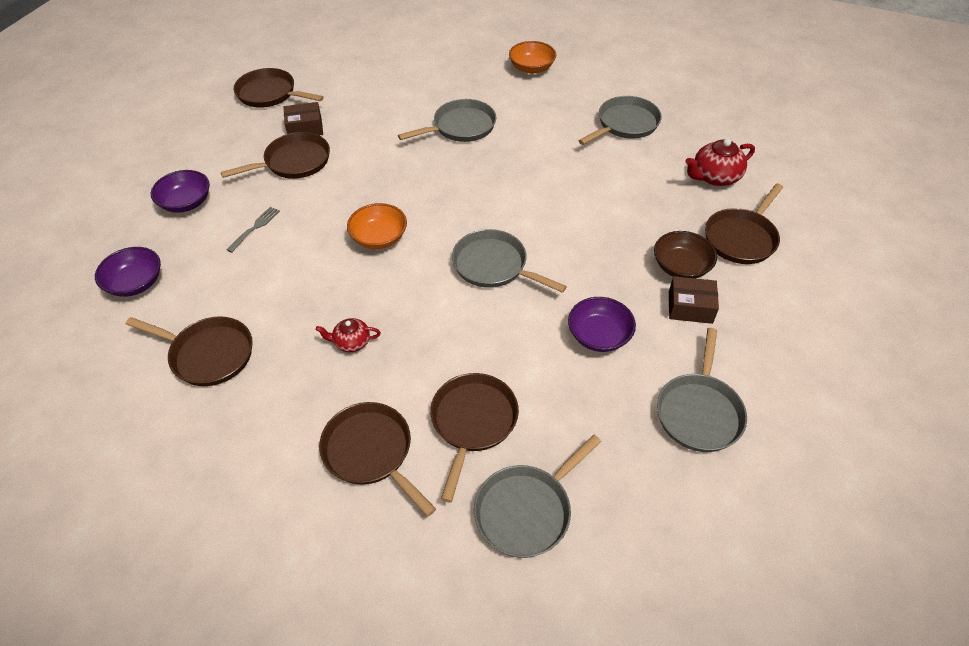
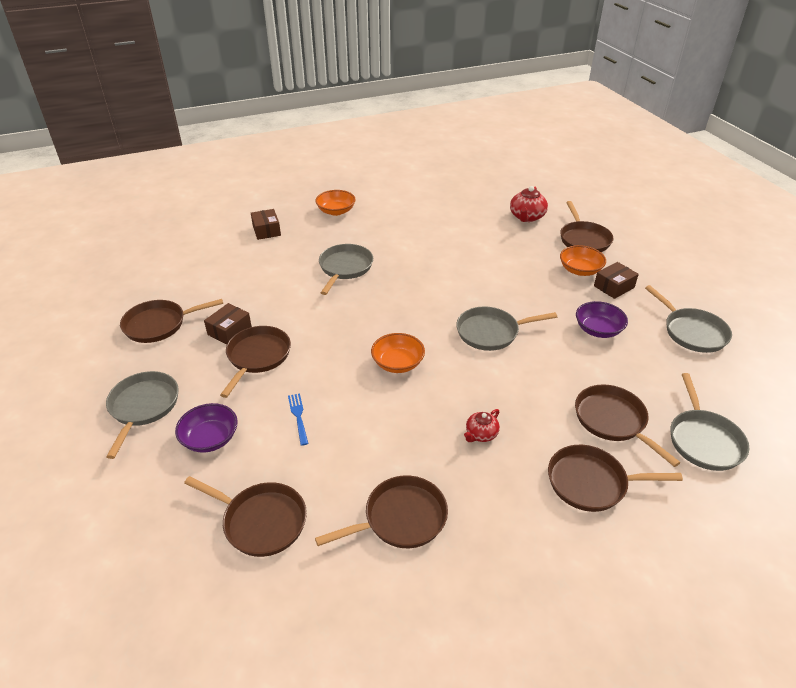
camera: 45 degrees left, 10 degrees down
(135, 283) = (261, 521): purple bowl -> brown pan
(255, 228) = (298, 417): grey fork -> blue fork
(448, 56) = (266, 230): none -> brown box
(625, 124) = (440, 215): grey pan -> grey pan (143, 407)
(681, 267) = (580, 270): brown bowl -> orange bowl

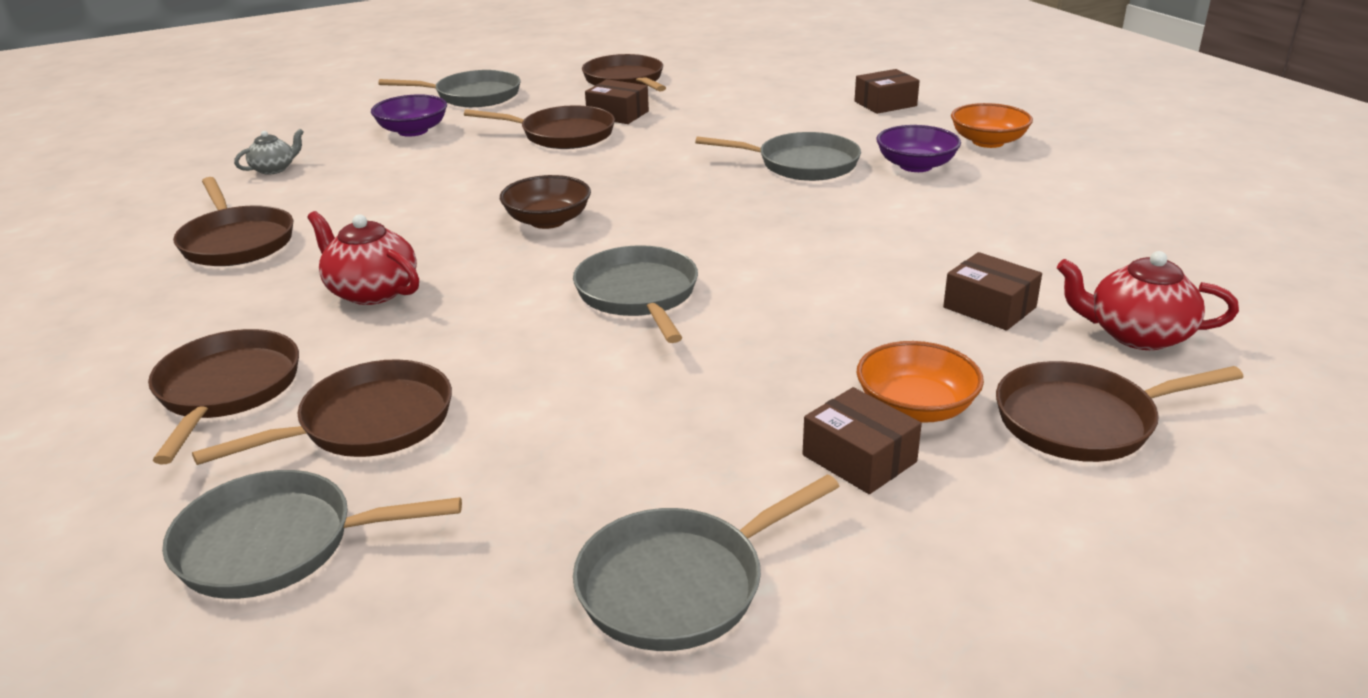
camera: 85 degrees right, 10 degrees down
(261, 521) = (274, 169): brown pan -> grey teapot
(298, 417) = (439, 169): blue fork -> none
(398, 363) = (547, 221): orange bowl -> brown bowl
(481, 434) = (371, 291): red teapot -> red teapot, size x1.65
(506, 242) = (989, 307): none -> brown box
(598, 330) = (665, 422): purple bowl -> purple bowl (916, 166)

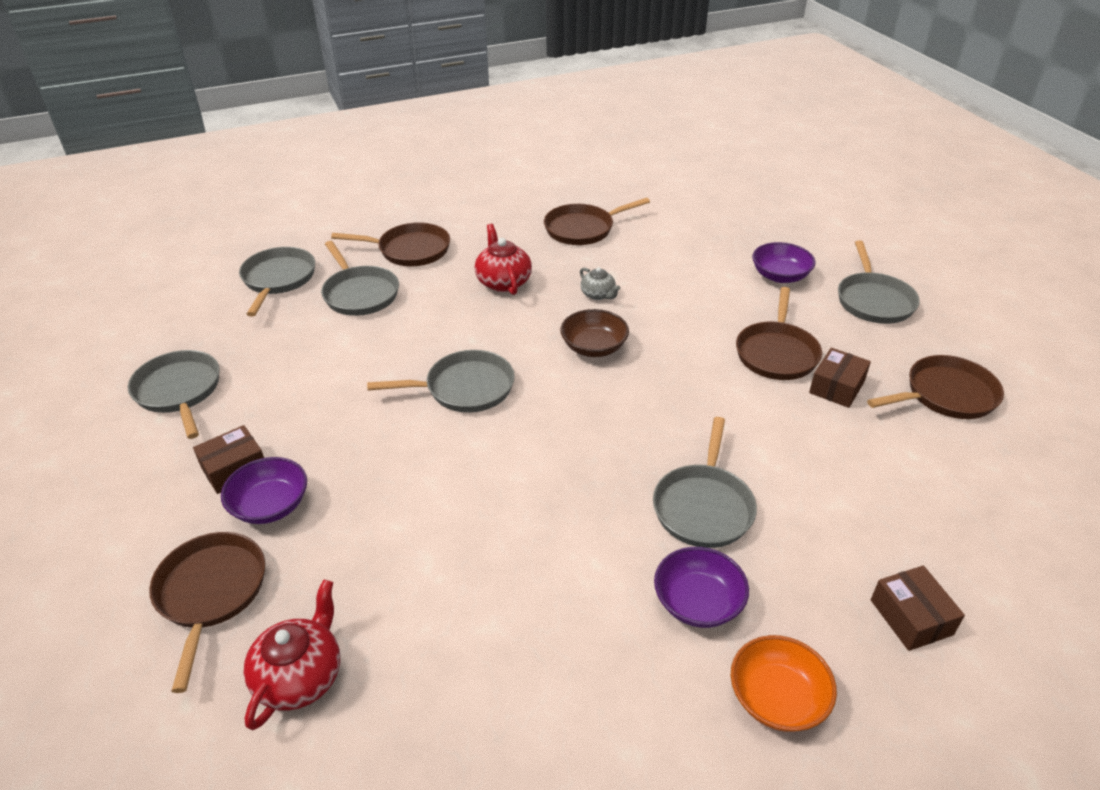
camera: 95 degrees right, 10 degrees up
(274, 169) = (699, 226): grey teapot -> grey teapot (598, 295)
(368, 423) = (359, 294): brown pan -> grey pan
(371, 291) = (503, 282): red teapot -> red teapot turned 60 degrees counterclockwise
(915, 408) = (270, 505): orange bowl -> purple bowl
(989, 307) = (381, 583): brown box -> none

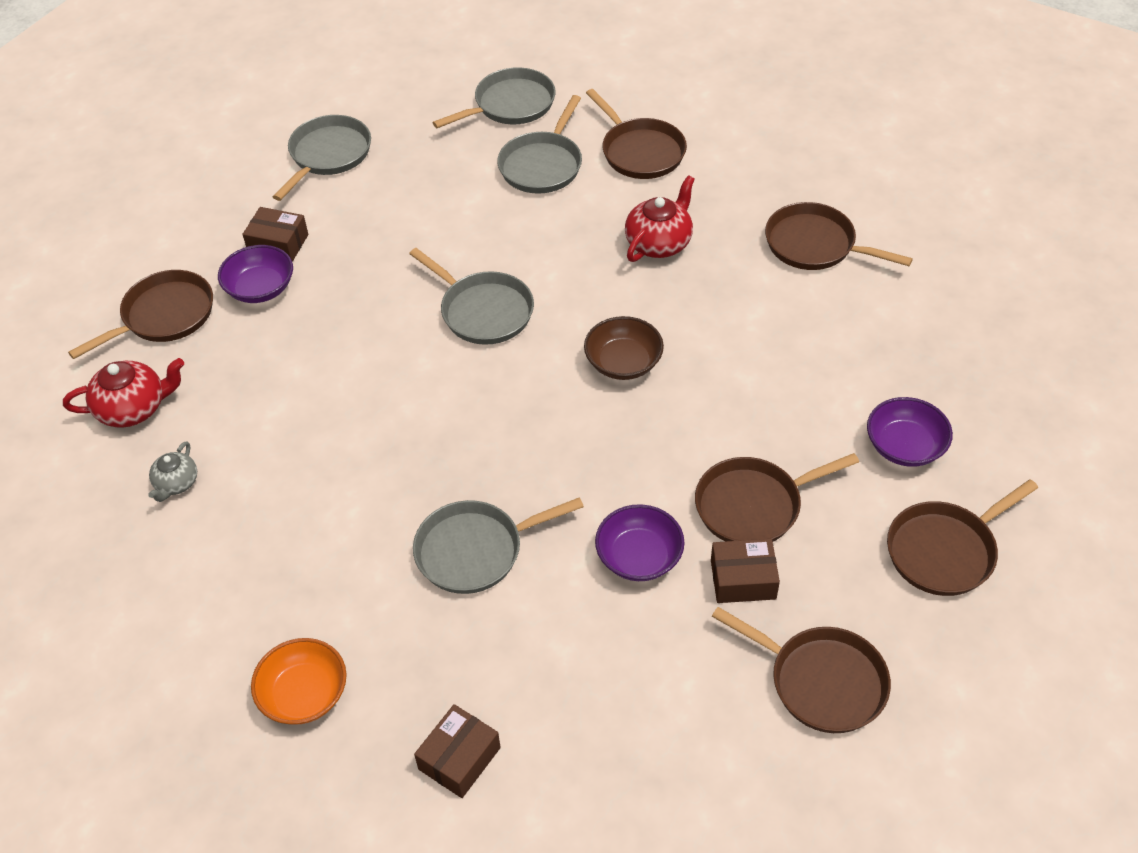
camera: 55 degrees right, 10 degrees up
(598, 295) = (710, 320): grey teapot -> grey teapot (176, 483)
(698, 602) = (363, 598): purple bowl -> purple bowl (639, 557)
(873, 300) = (945, 551): grey pan -> brown pan

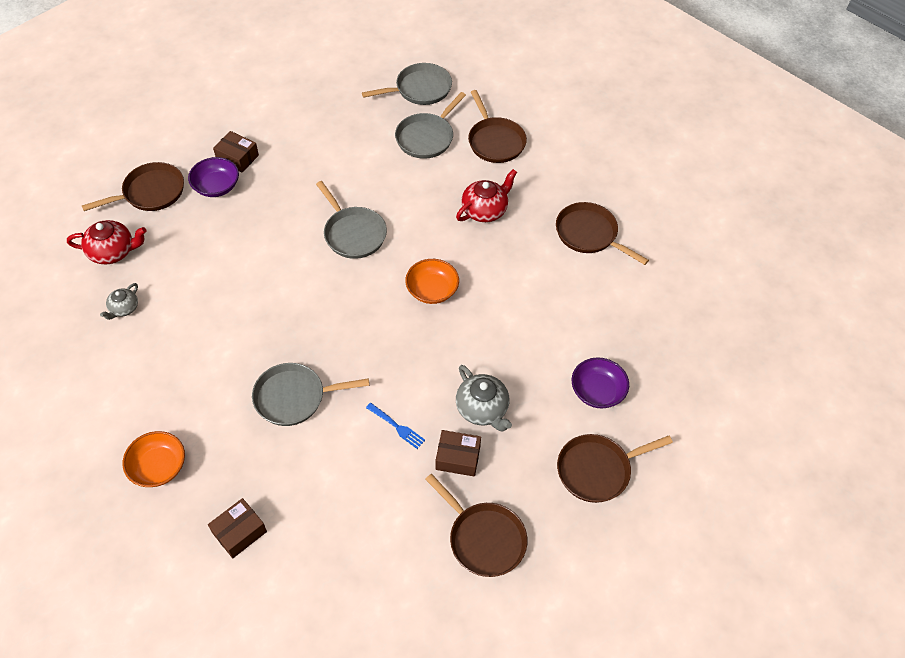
camera: 10 degrees right, 5 degrees up
(328, 155) = (289, 101): grey pan -> none
(623, 362) = (432, 290): brown bowl -> orange bowl
(639, 557) = (396, 426): purple bowl -> blue fork
(753, 505) = (482, 409): brown pan -> grey teapot

